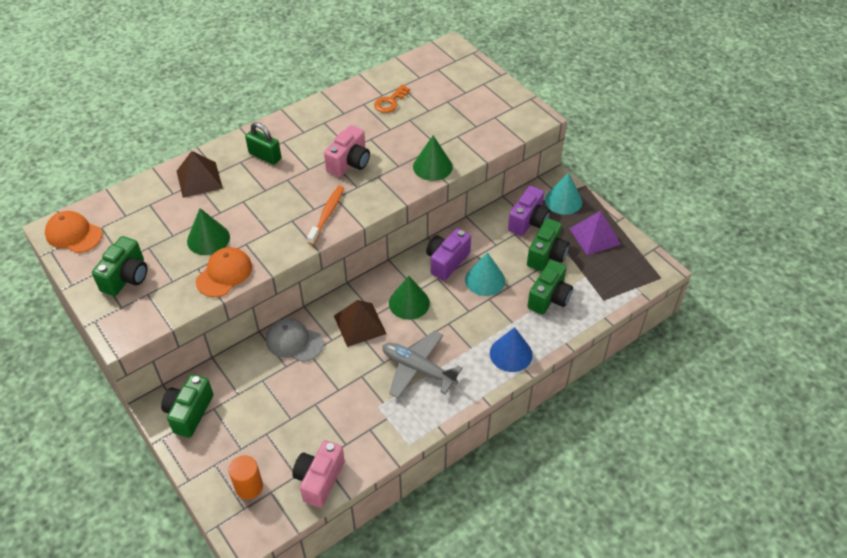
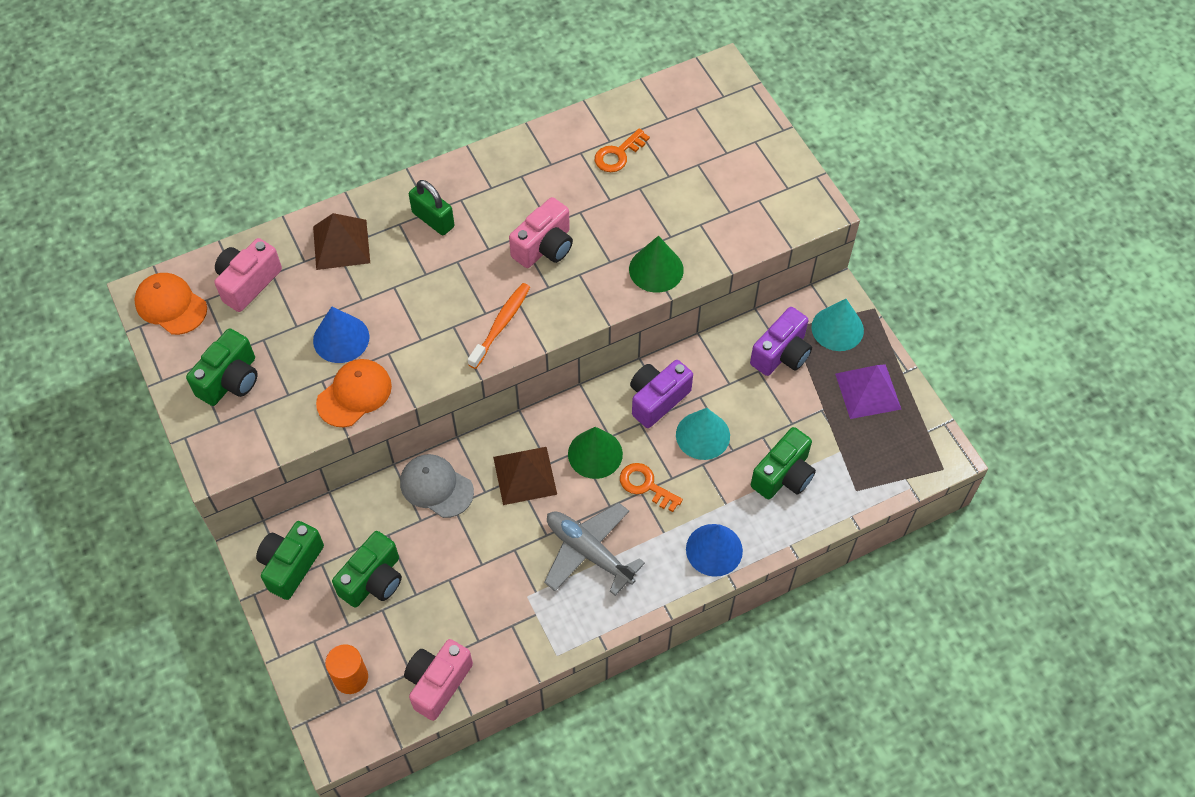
camera: 10 degrees right, 10 degrees up
(132, 212) = (248, 283): none -> pink camera
(208, 239) = (341, 338): green cone -> blue cone
(451, 318) = (646, 485): none -> orange key
(546, 255) = (795, 410): green camera -> green camera (373, 580)

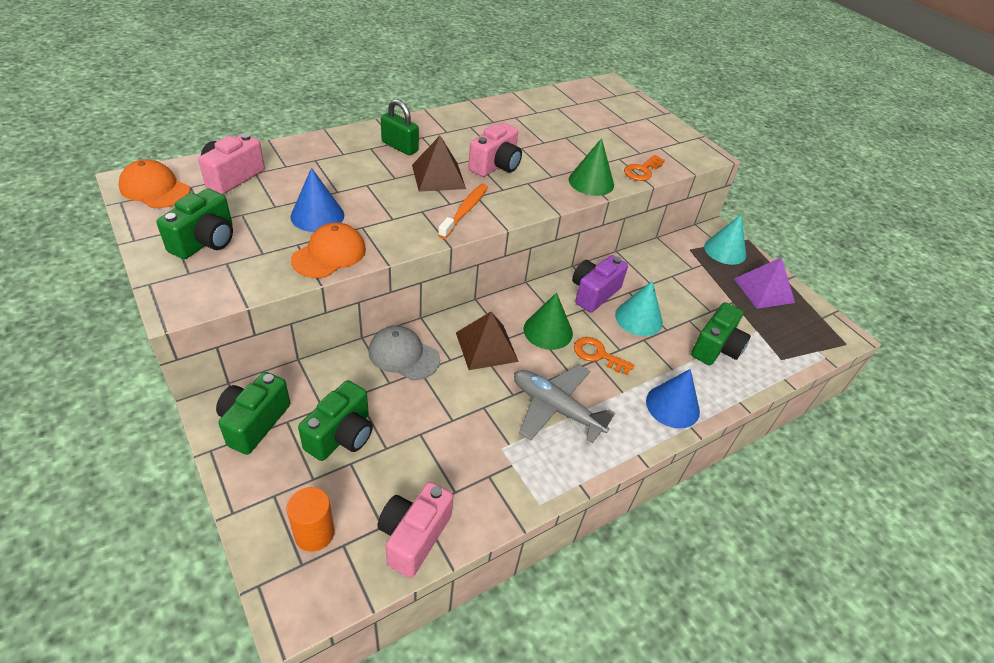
camera: 10 degrees left, 15 degrees down
(341, 244) = (320, 157): brown pyramid -> brown pyramid (438, 176)
(618, 154) = (545, 119): orange key -> orange key (642, 170)
(781, 354) = (687, 265): purple camera -> none

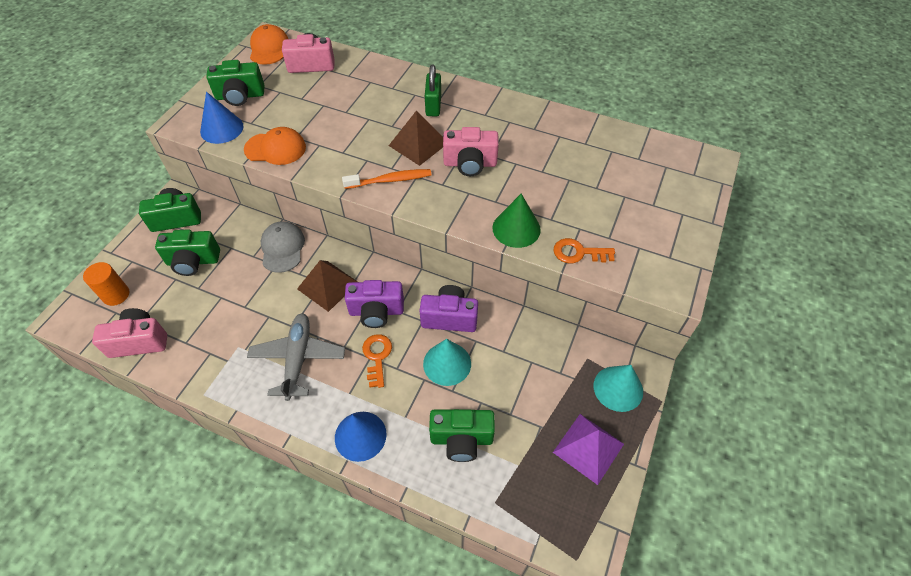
camera: 60 degrees right, 10 degrees up
(317, 216) = (310, 120): blue cone -> blue cone (221, 129)
(548, 331) = (376, 311): green cone -> purple camera

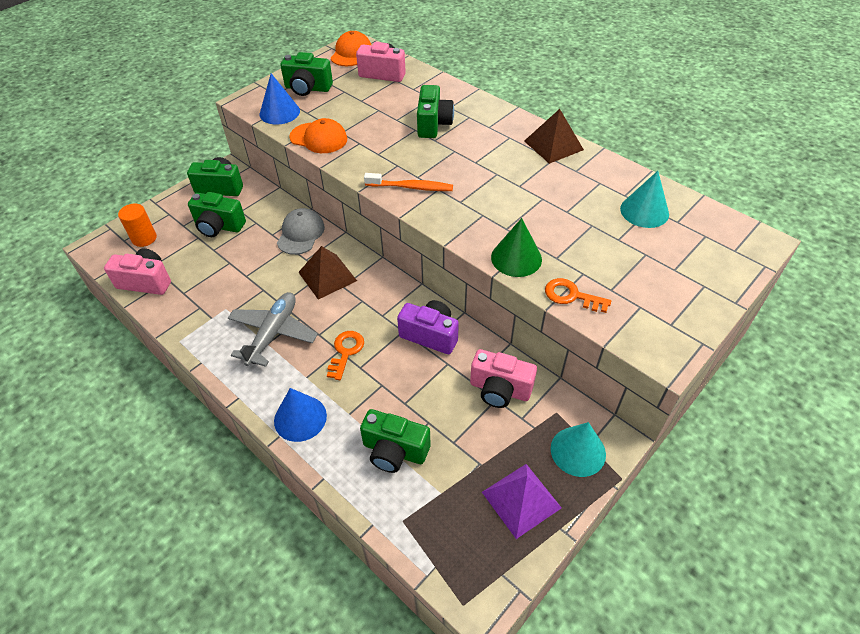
camera: 20 degrees right, 5 degrees down
(376, 311) = (362, 311): purple camera -> none
(384, 109) = (433, 124): none -> green camera
(418, 144) = (452, 161): brown pyramid -> brown pyramid (553, 145)
(433, 105) = (482, 130): green padlock -> none
(447, 363) = (410, 376): turquoise cone -> turquoise cone (644, 211)
(470, 164) = (495, 189): pink camera -> pink camera (500, 389)

